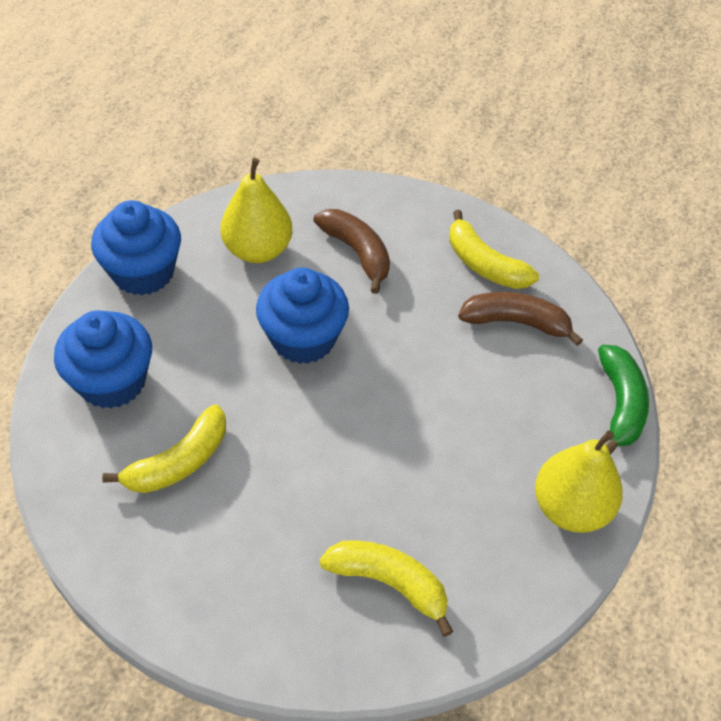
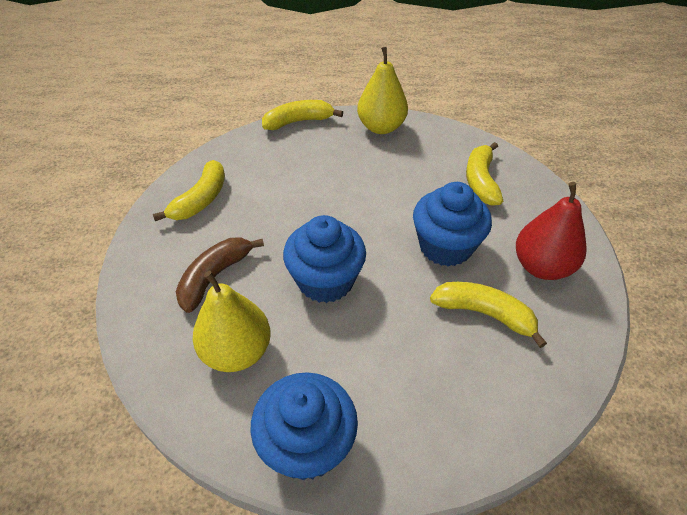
camera: 110 degrees left, 5 degrees down
(112, 381) = (448, 401): blue cupcake -> blue cupcake (445, 246)
(204, 562) = (541, 267): none -> red pear
(516, 322) = (253, 173): brown banana -> none
(620, 404) = (298, 122): green banana -> yellow banana

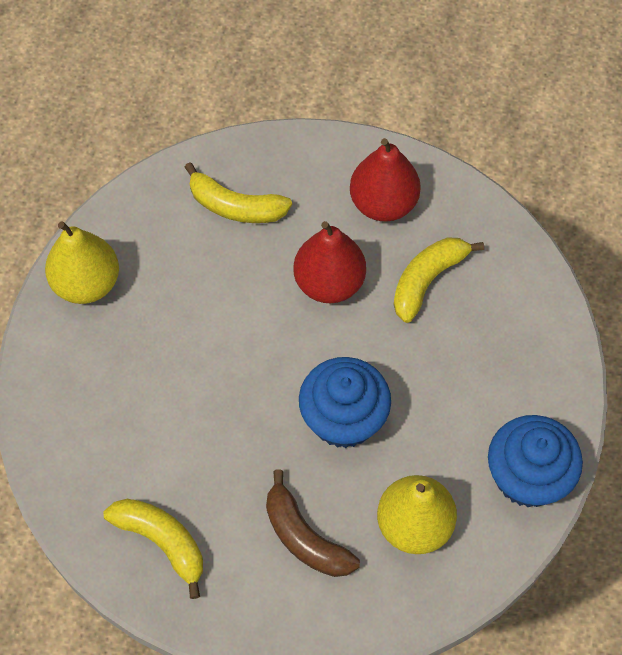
camera: 75 degrees left, 15 degrees up
(298, 122) = (31, 388): yellow banana -> none
(445, 246) = (329, 283): blue cupcake -> red pear

